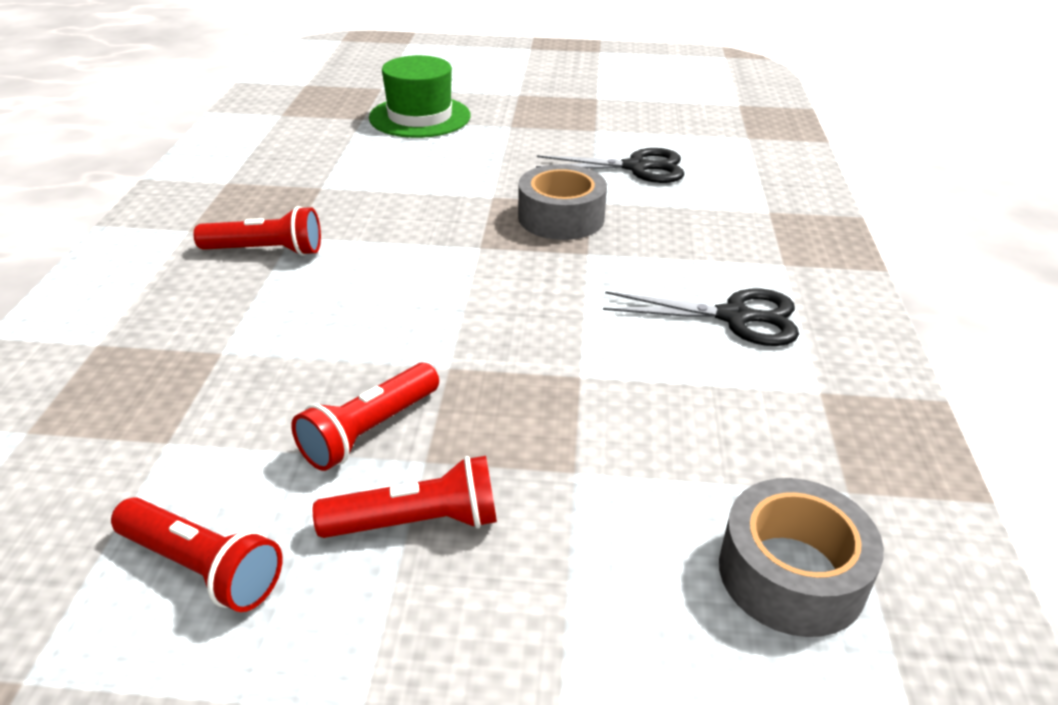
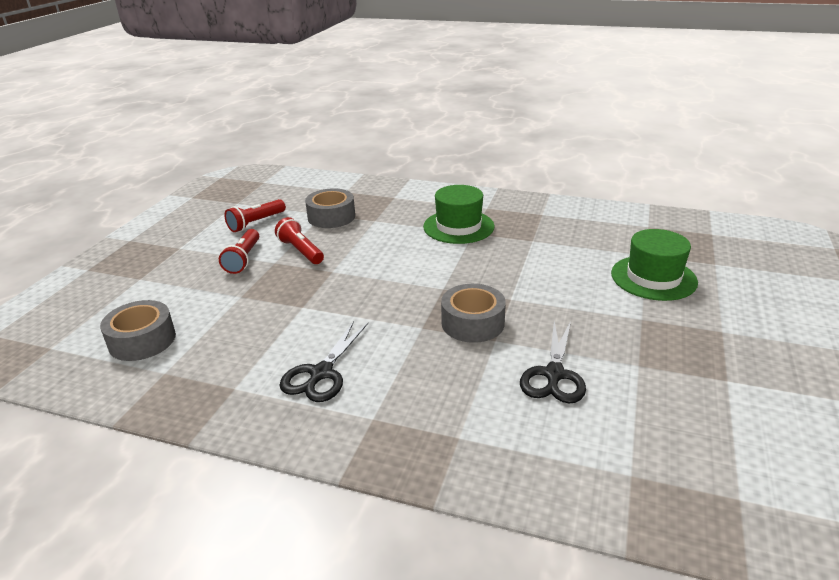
camera: 105 degrees right, 5 degrees down
(190, 422) = (331, 217): none -> grey tape
(266, 251) = (458, 227): red flashlight -> green hat

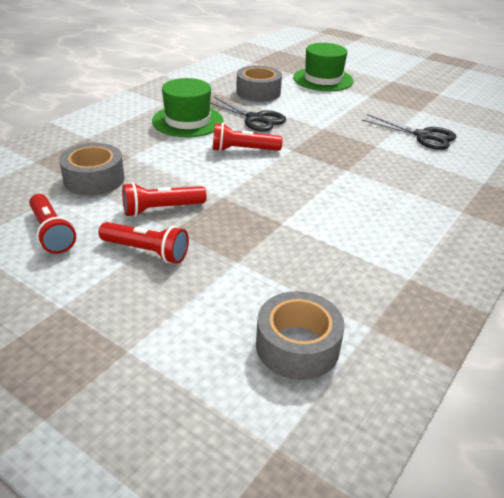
camera: 75 degrees left, 5 degrees up
(321, 373) = (398, 226): black scissors -> black scissors (255, 118)
(422, 264) = (243, 150): none -> red flashlight
(472, 323) = (350, 148): grey tape -> grey tape (258, 92)

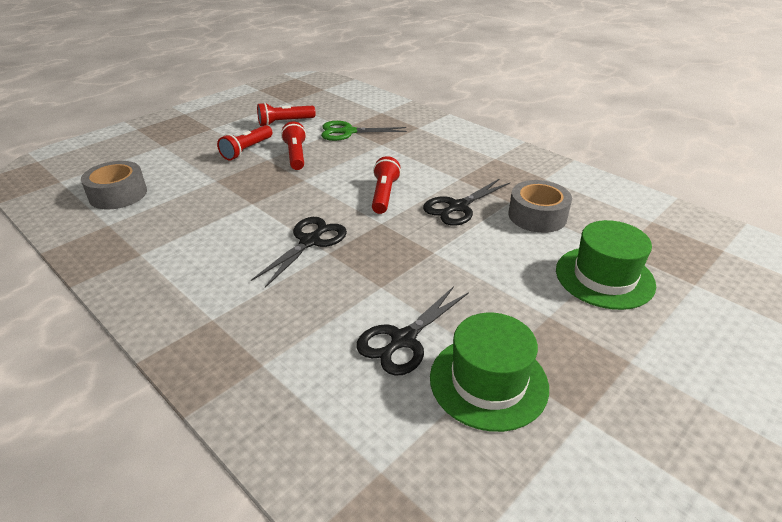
camera: 100 degrees right, 0 degrees up
(94, 179) = (348, 132): grey tape -> green scissors
(187, 121) = (450, 169): green hat -> green hat (488, 381)
(336, 180) = (310, 241): none -> black scissors

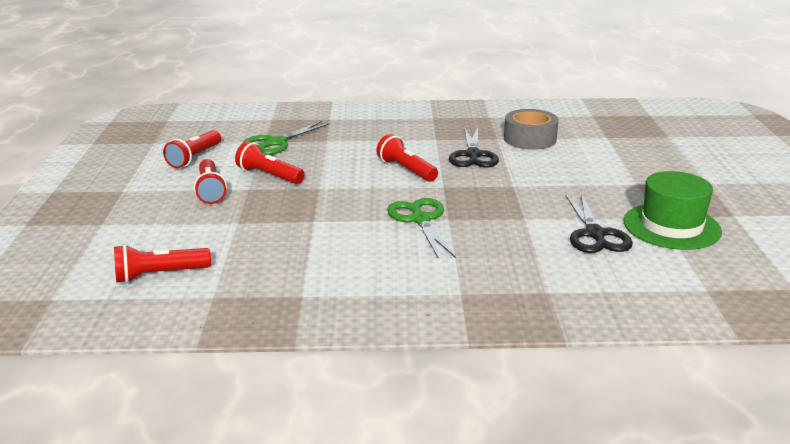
camera: 45 degrees left, 10 degrees down
(118, 194) = (160, 275): grey tape -> red flashlight
(310, 241) = (420, 220): black scissors -> green scissors
(604, 277) = (625, 153): green hat -> none

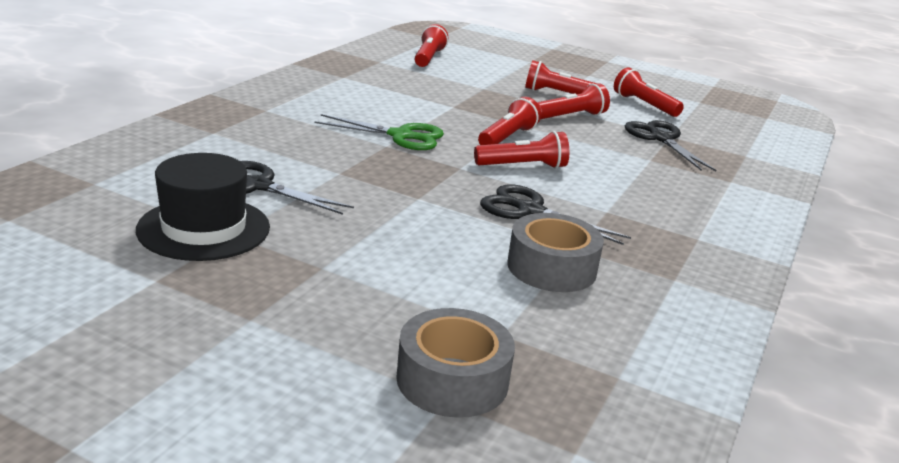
camera: 115 degrees right, 0 degrees up
(276, 143) = (661, 139): green scissors -> black scissors
(358, 185) = (507, 137): none -> red flashlight
(655, 138) = (452, 380): none -> grey tape
(671, 226) = (204, 228): green hat -> black hat

